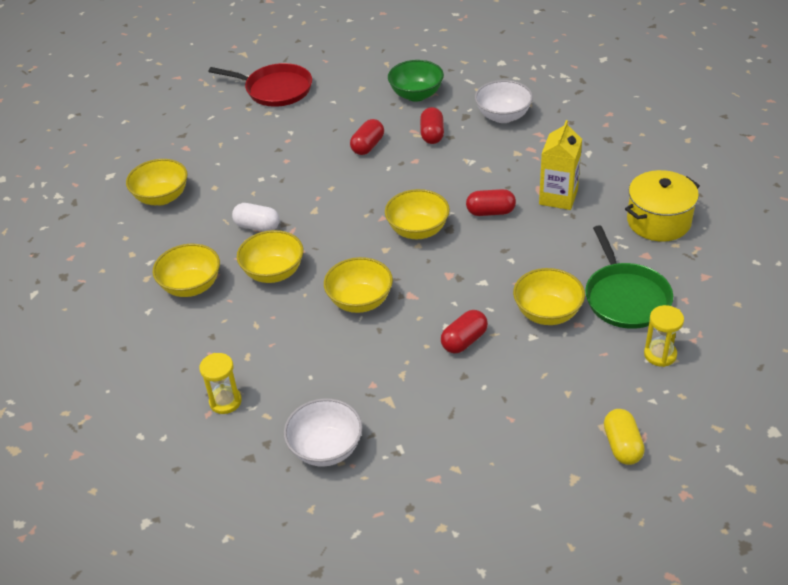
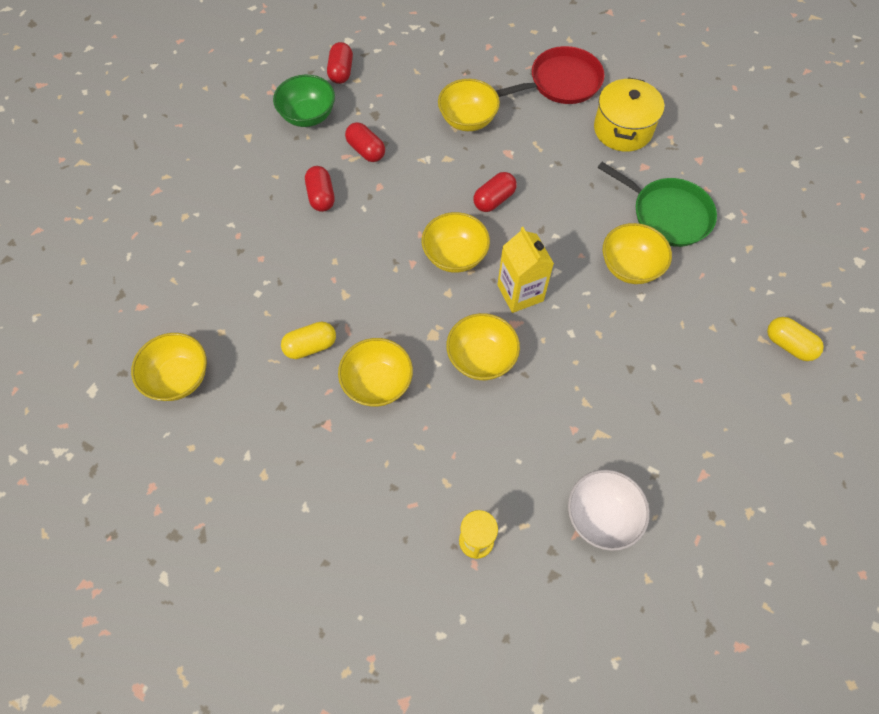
camera: 45 degrees left, 20 degrees up
(191, 286) = (317, 451): yellow bowl -> yellow bowl (467, 120)
(257, 226) = (310, 346): white capsule -> yellow capsule
(275, 89) = (163, 185): red pan -> red pan (561, 82)
(464, 341) = (598, 336): red capsule -> red capsule (341, 72)
(503, 116) = (407, 96): white bowl -> none
(558, 197) = (530, 152): yellow carton -> yellow carton (520, 293)
(660, 354) = (737, 249): yellow hourglass -> none

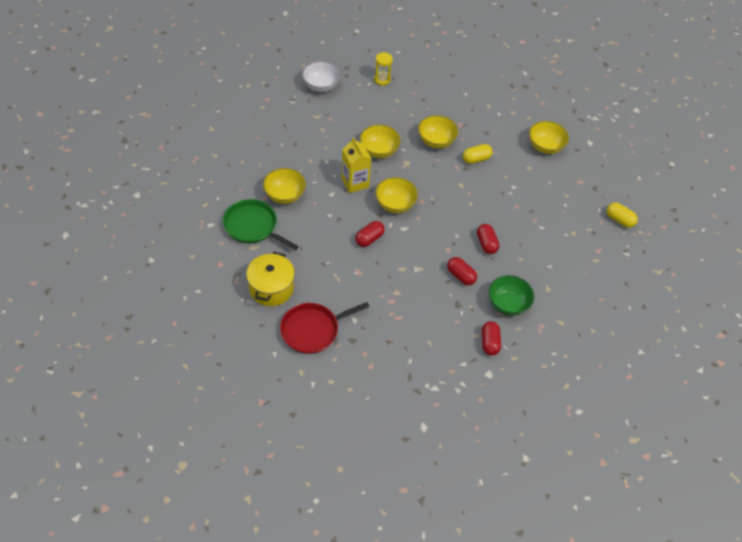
camera: 175 degrees right, 10 degrees down
(467, 120) = (387, 298): yellow bowl -> none
(788, 345) = (200, 152): yellow capsule -> yellow capsule (619, 220)

